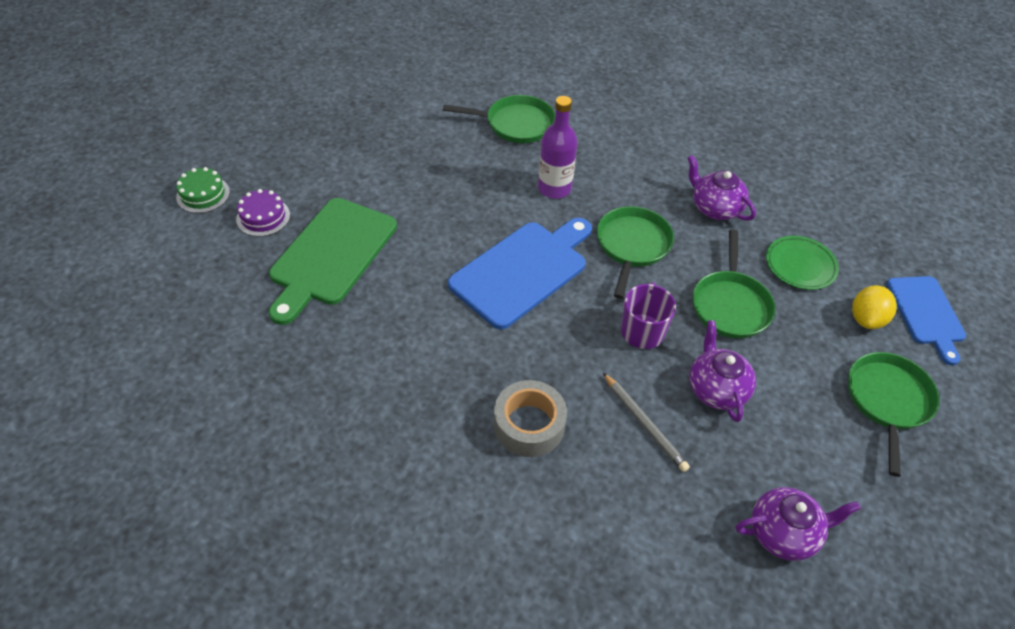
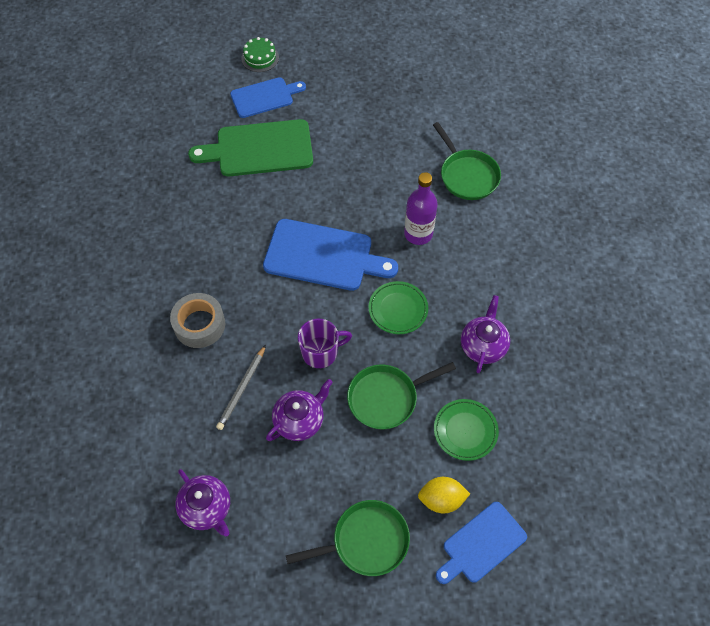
camera: 60 degrees right, 10 degrees up
(263, 217) = (264, 97): purple cake -> blue cutting board
(632, 246) = (398, 309): green pan -> green plate

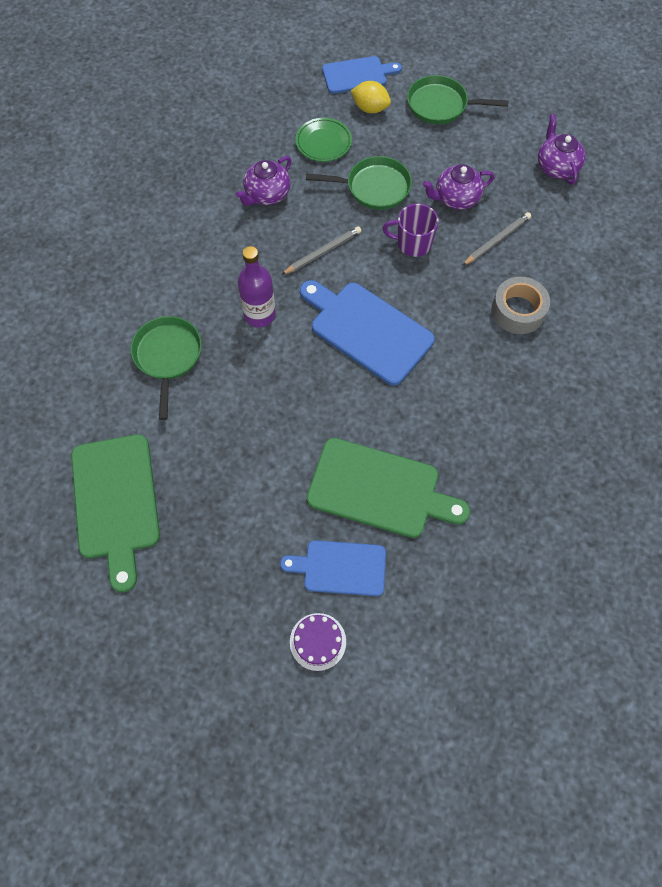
camera: 155 degrees left, 5 degrees up
(260, 58) = (318, 641): green cake -> purple cake
(398, 309) = (323, 252): green plate -> grey pencil
(434, 78) = (116, 502): none -> green cutting board

